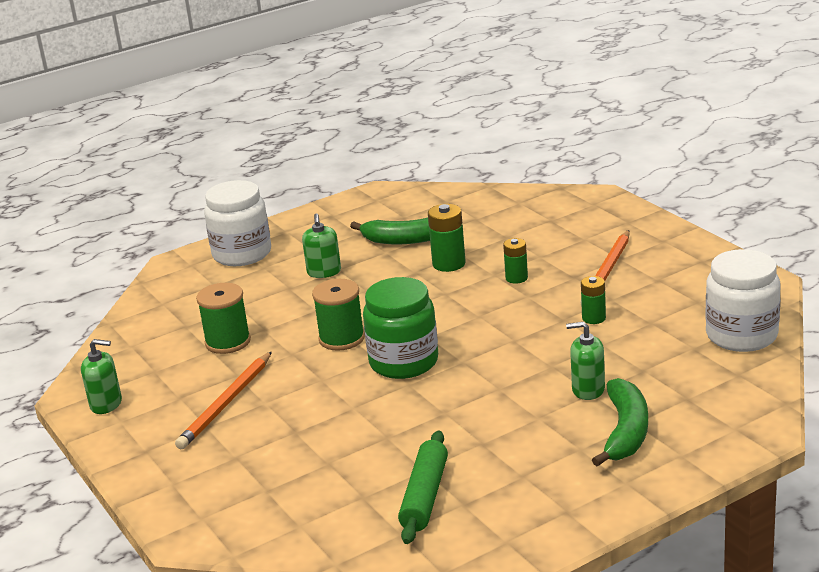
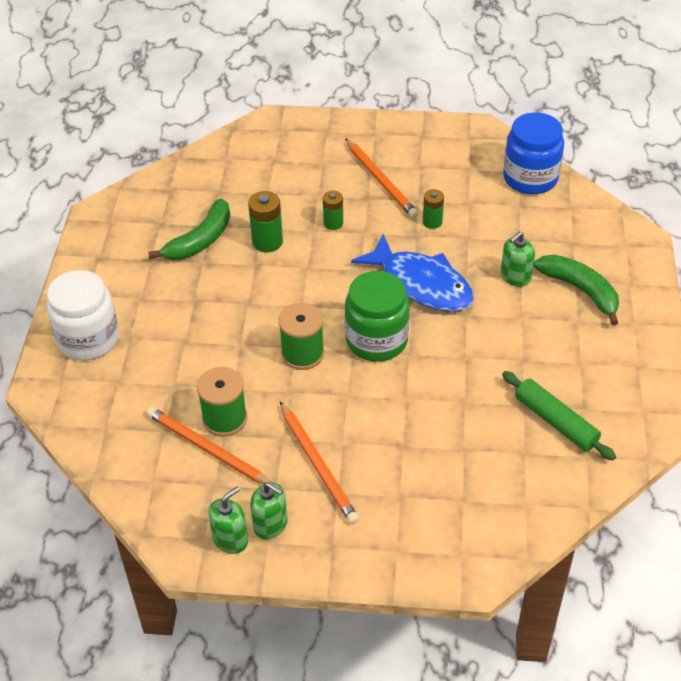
camera: 55 degrees left, 20 degrees up
(187, 351) = (207, 449): none -> orange pencil
(324, 272) = (187, 310): green soap dispenser -> green soap dispenser (270, 524)
(505, 350) = (421, 284): none -> blue fish
(741, 335) = (530, 178): white jar -> blue jar

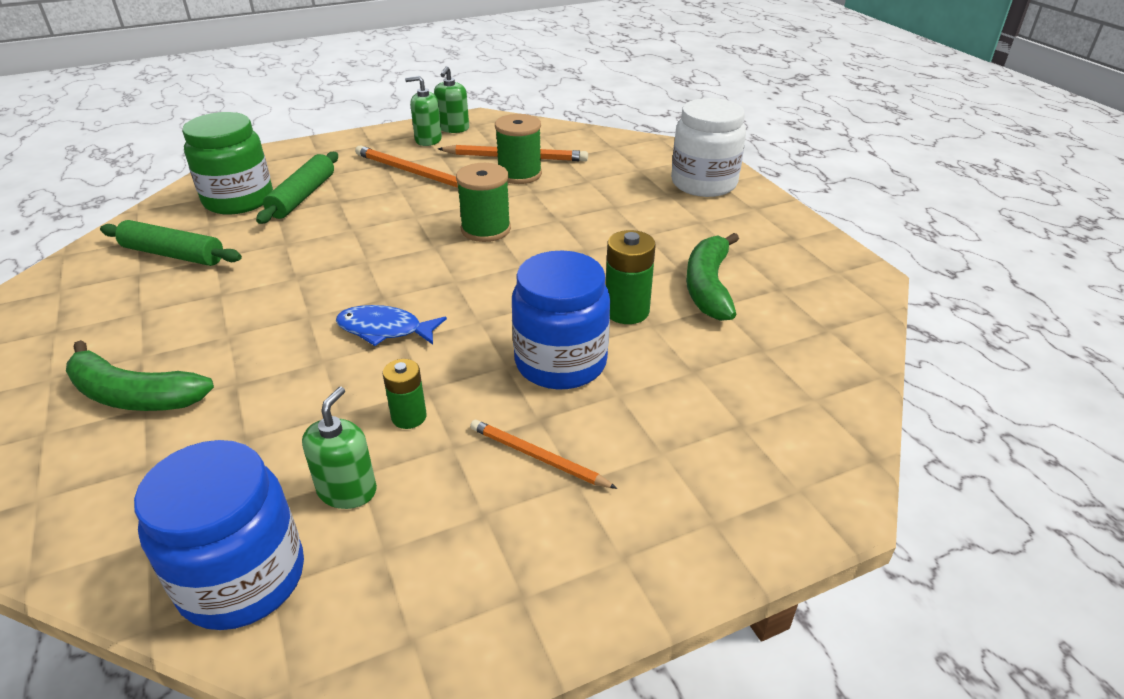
camera: 150 degrees right, 10 degrees down
(333, 223) = (560, 362): green battery -> blue jar
(376, 340) = (411, 261): green jar -> green jar (238, 200)
(381, 180) = (538, 457): orange pencil -> orange pencil, size x0.66
(421, 284) = (385, 330): blue fish -> blue fish, size x0.57
(433, 465) = (302, 196): none -> green rolling pin
(515, 277) = (245, 381): green soap dispenser -> green soap dispenser (347, 490)

